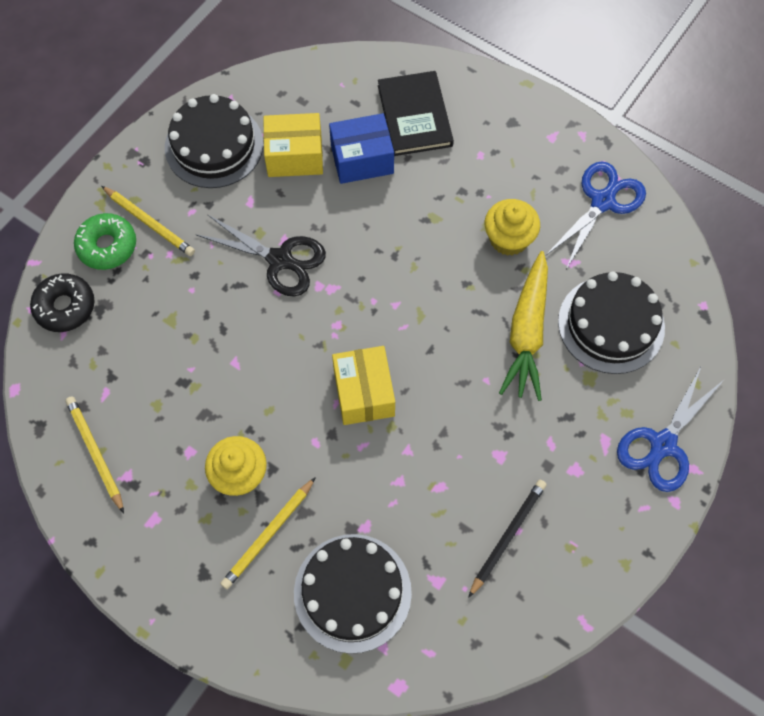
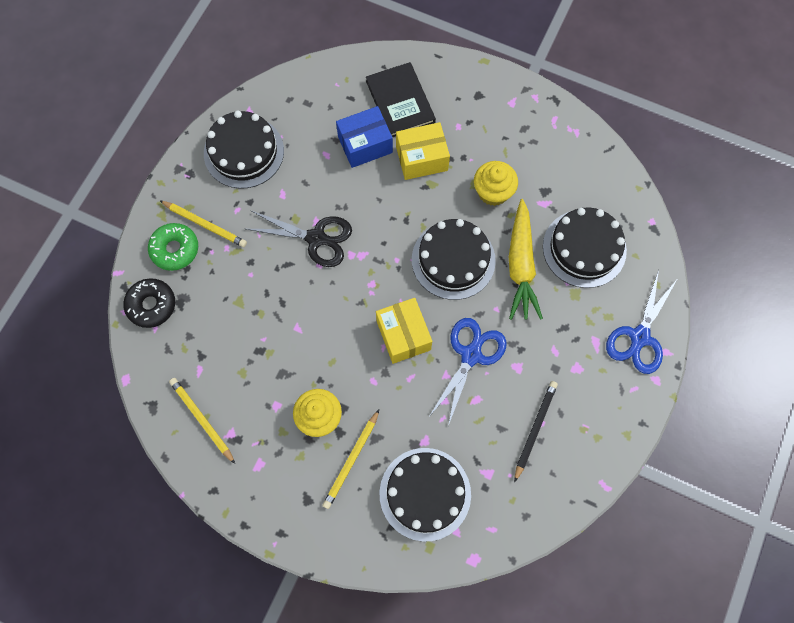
camera: 10 degrees left, 5 degrees up
(295, 156) = (311, 150): yellow box -> yellow box (422, 158)
(443, 312) = (453, 260): none -> black cake
(602, 201) = (560, 150): blue scissors -> blue scissors (471, 355)

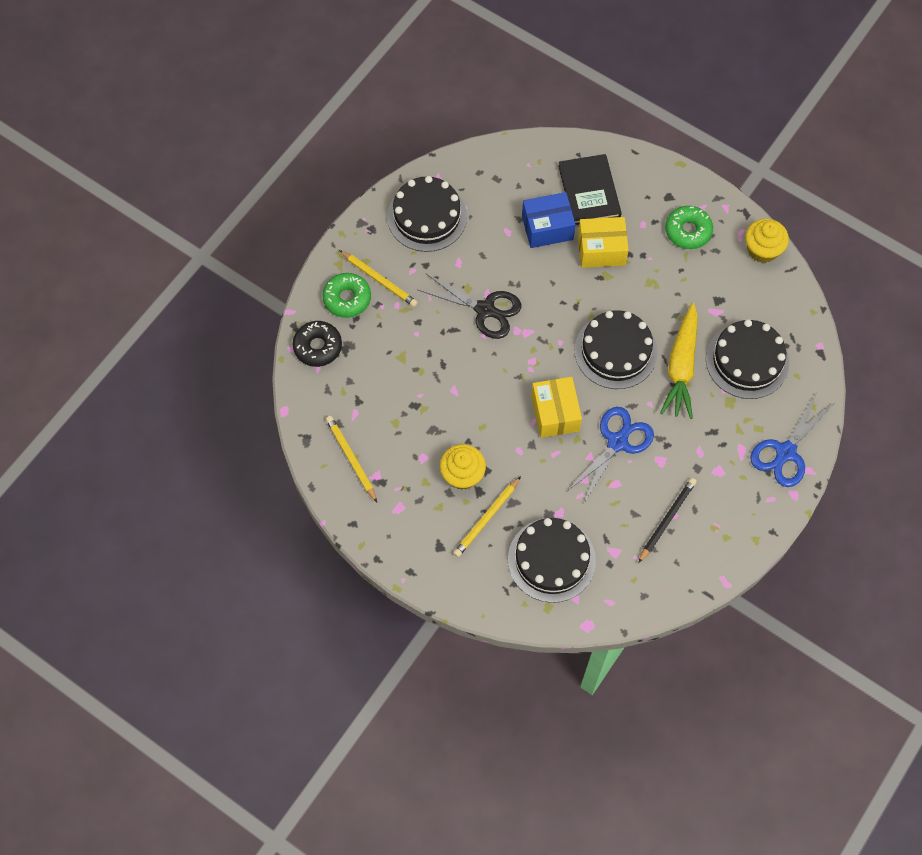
camera: 10 degrees right, 5 degrees down
(493, 192) = (666, 293): yellow cupcake -> yellow cupcake (762, 250)
(503, 126) = (688, 231): none -> green donut

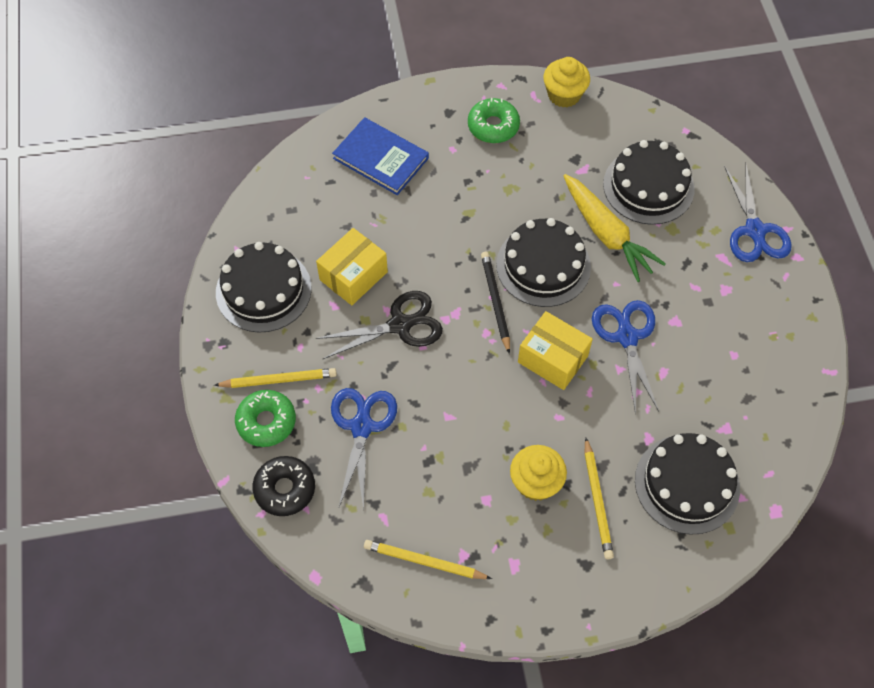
camera: 45 degrees left, 5 degrees down
(397, 350) = (361, 427): none -> blue scissors
(547, 228) = (378, 214): blue box -> none
(589, 191) = (381, 158): black book -> blue book
(601, 250) = (442, 196): yellow box -> yellow box (353, 276)
(667, 520) = (733, 363): black pencil -> black pencil (495, 302)

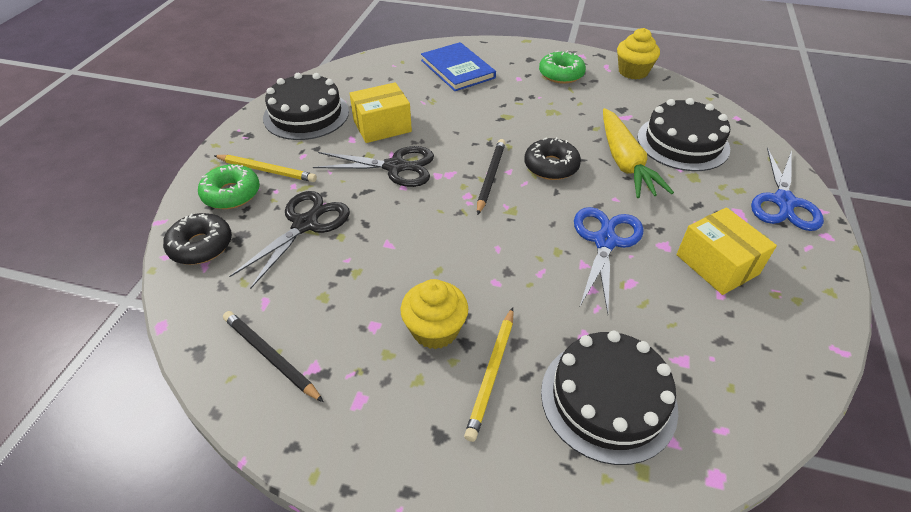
camera: 25 degrees right, 15 degrees down
(361, 427) = (305, 224): blue scissors -> black scissors
(424, 561) = (270, 356): yellow pencil -> black pencil
(543, 265) = (551, 166): black cake -> black donut
(552, 359) = (518, 234): yellow box -> yellow box (717, 264)

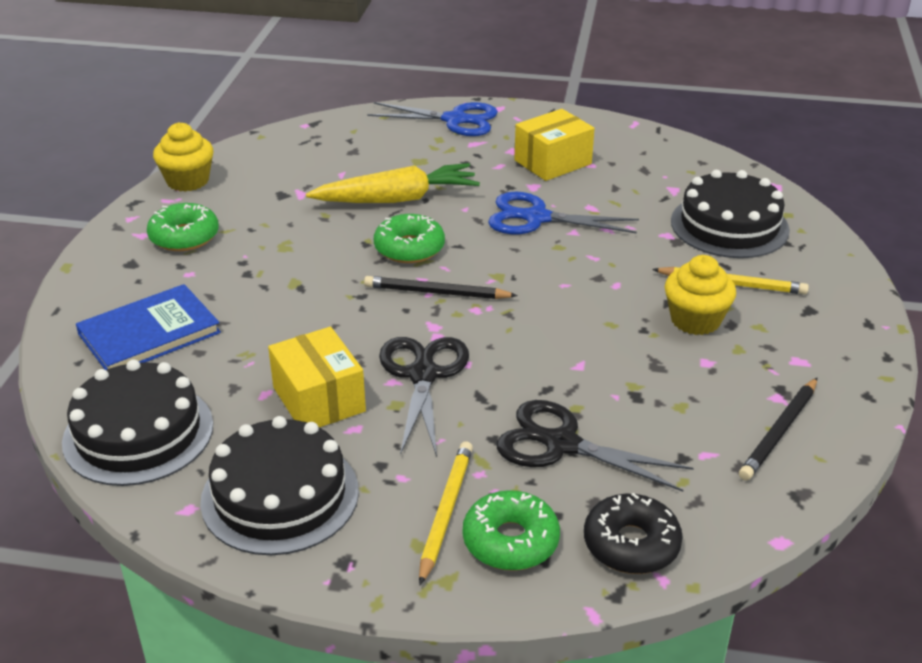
camera: 95 degrees left, 10 degrees down
(551, 166) = (409, 248): black donut -> green donut
(682, 142) = (356, 161): black cake -> black cake (138, 433)

